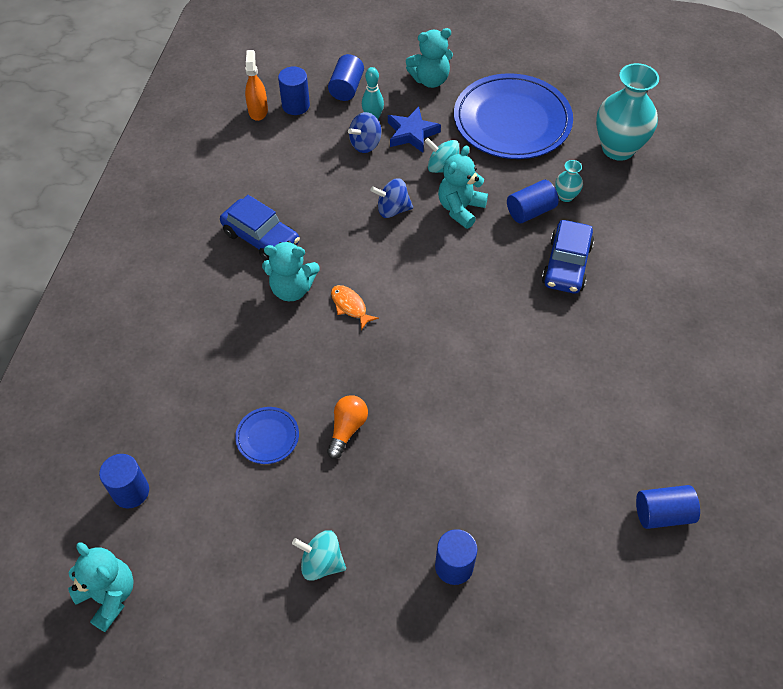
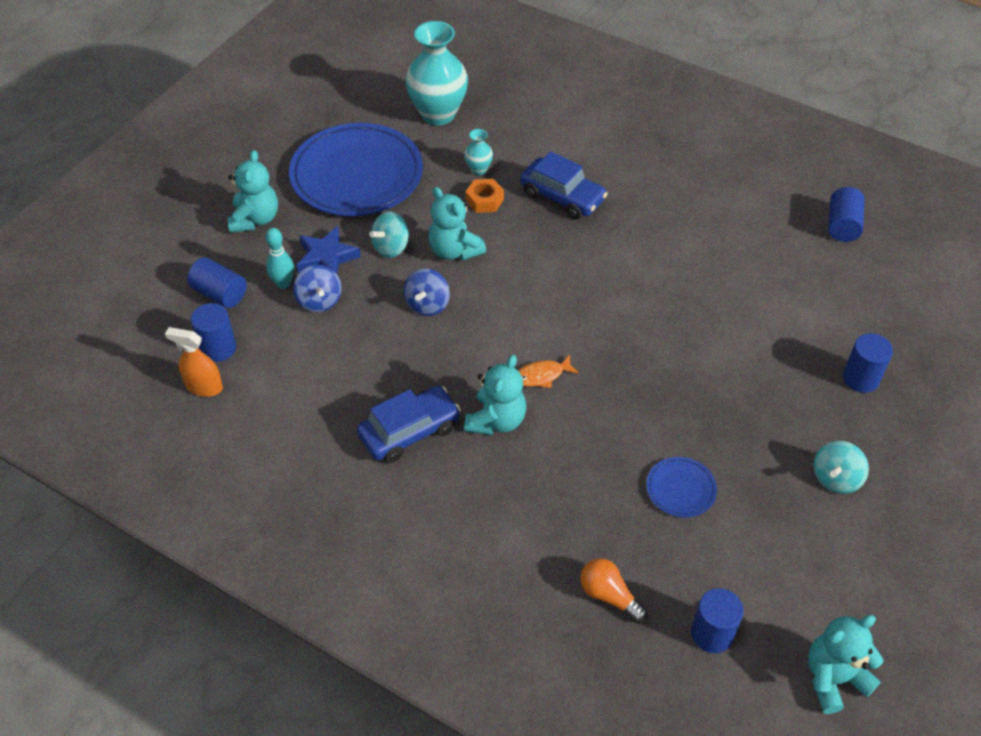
camera: 70 degrees left, 5 degrees down
(347, 429) = (693, 418): orange light bulb -> orange light bulb (609, 595)
(530, 211) = (484, 200): blue cylinder -> orange nut

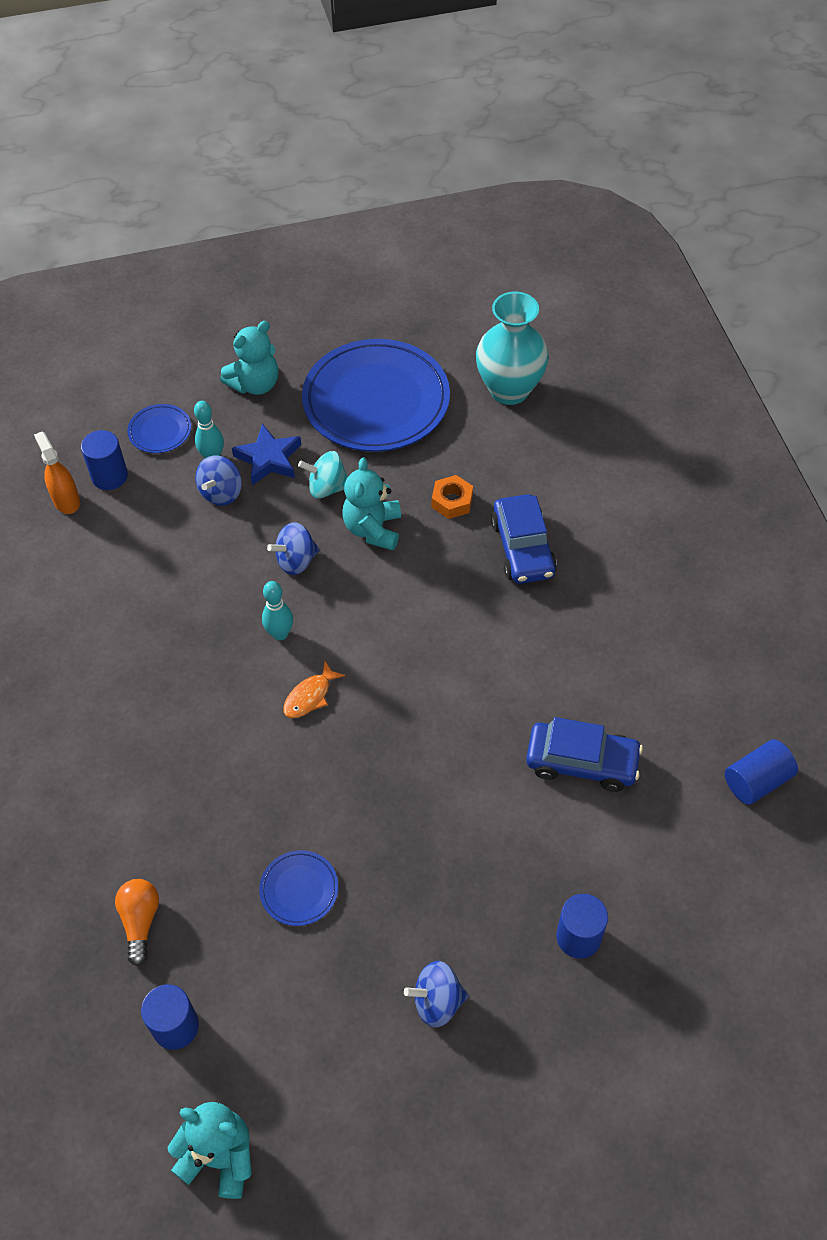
camera: 45 degrees right, 5 degrees up
(220, 294) = (160, 431): blue cylinder -> blue plate
(409, 431) = (159, 658): blue car -> blue car (581, 762)
(474, 355) = (280, 634): none -> turquoise bowling pin
(478, 169) = (481, 468): turquoise vase -> none
(496, 420) = (231, 704): turquoise teddy bear -> none
(542, 376) = (310, 696): orange fish -> orange fish turned 75 degrees counterclockwise
(835, 478) = (437, 1001): turquoise spinning top -> blue spinning top

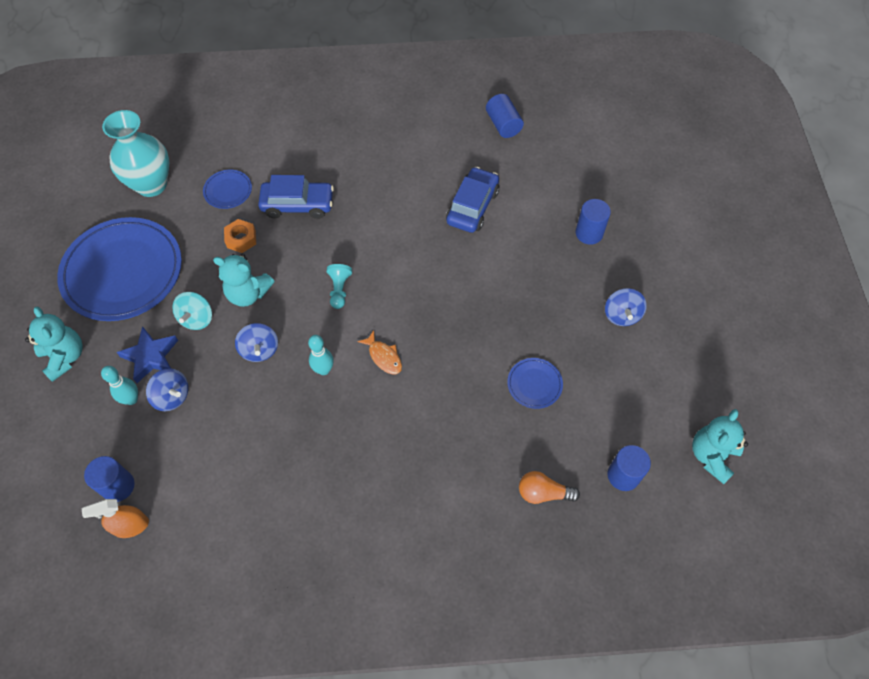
camera: 80 degrees left, 5 degrees up
(160, 431) = (84, 439): blue plate -> blue plate (228, 191)
(400, 625) = (339, 290): none -> turquoise pawn

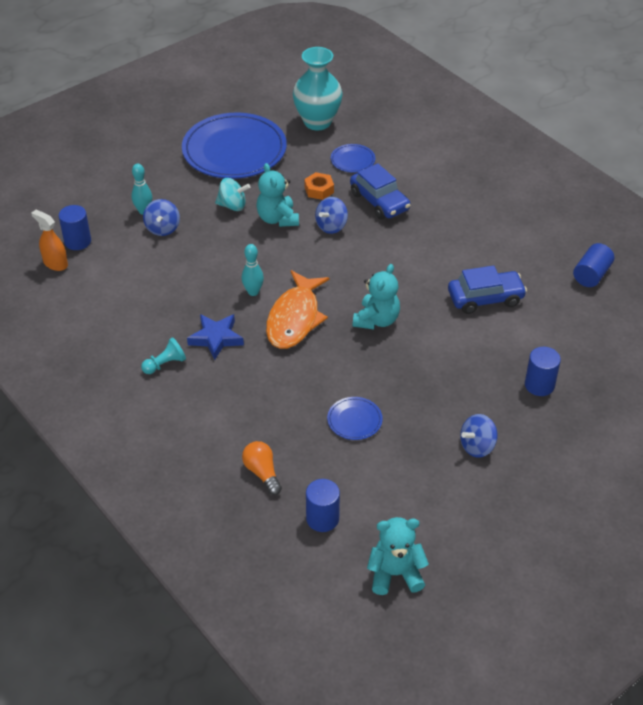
camera: 55 degrees right, 15 degrees down
(65, 357) = (146, 163): turquoise teddy bear -> turquoise teddy bear (376, 320)
(151, 356) = (183, 201): blue star -> blue star (216, 338)
(197, 319) = (232, 205): turquoise spinning top -> turquoise spinning top turned 150 degrees counterclockwise
(260, 350) = (238, 250): blue spinning top -> blue spinning top (331, 226)
(339, 290) = (328, 264): turquoise pawn -> turquoise pawn (165, 364)
(384, 357) = (295, 318): orange fish -> orange fish, size x2.12

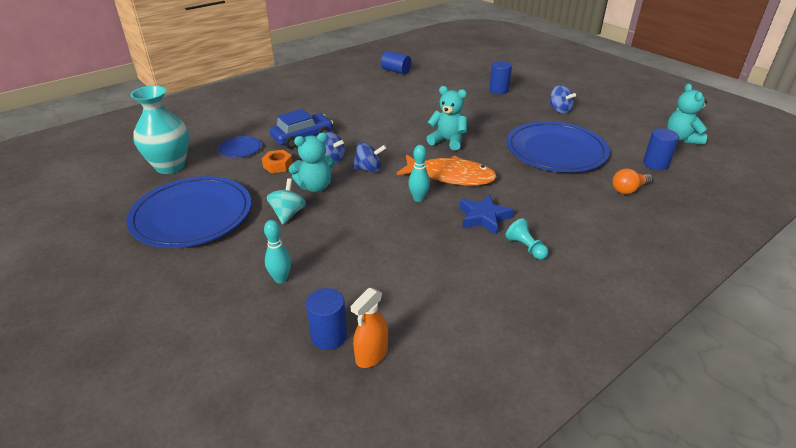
camera: 90 degrees left, 10 degrees down
(163, 228) = (316, 261): blue spinning top -> blue spinning top (369, 169)
(354, 420) = (555, 151): blue plate -> blue plate, size x2.35
(485, 298) = (420, 102): blue car -> none

